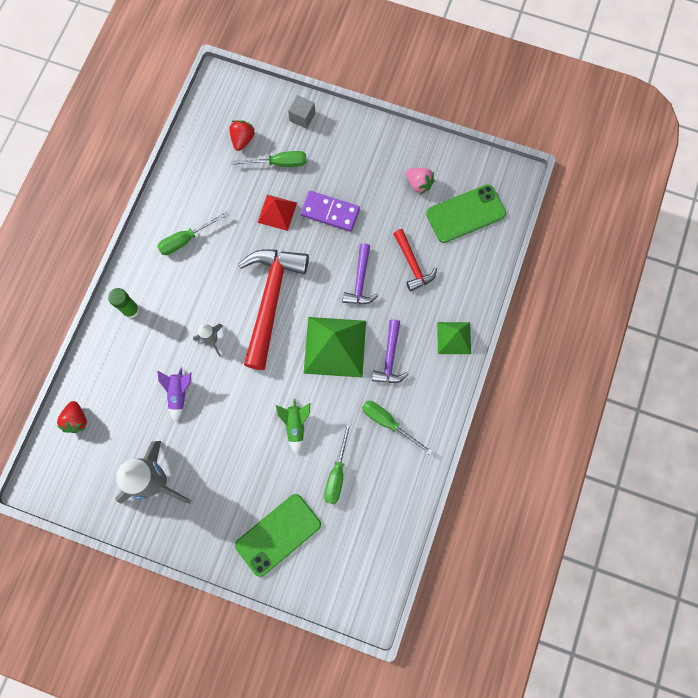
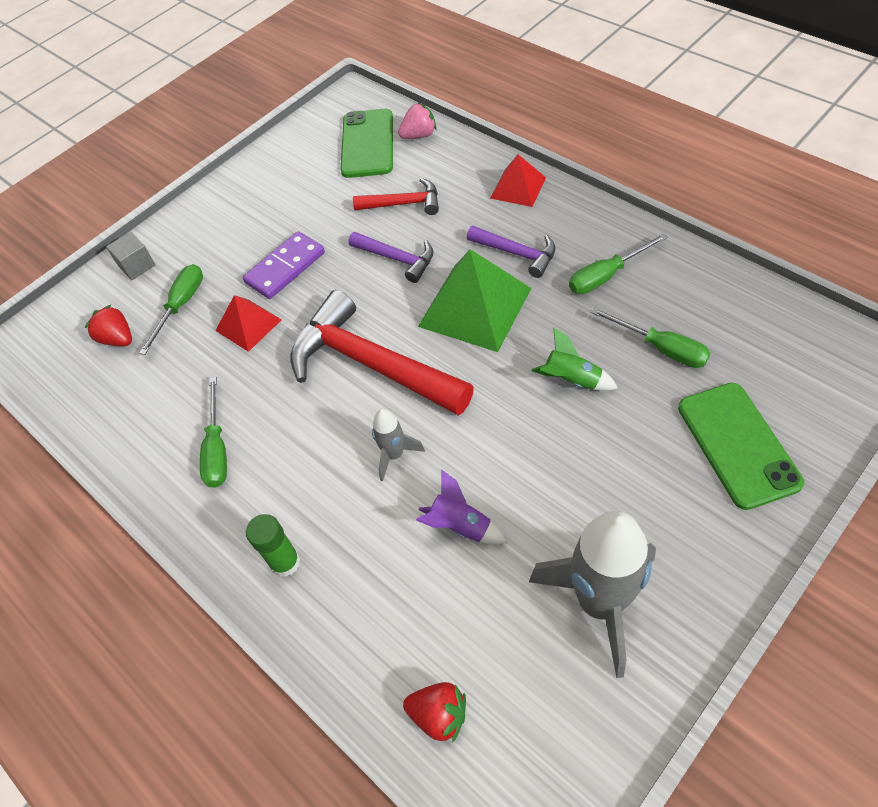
camera: 60 degrees left, 20 degrees down
(419, 184) = (304, 175): pink strawberry -> pink strawberry (419, 135)
(454, 338) = (518, 187): green pyramid -> red pyramid

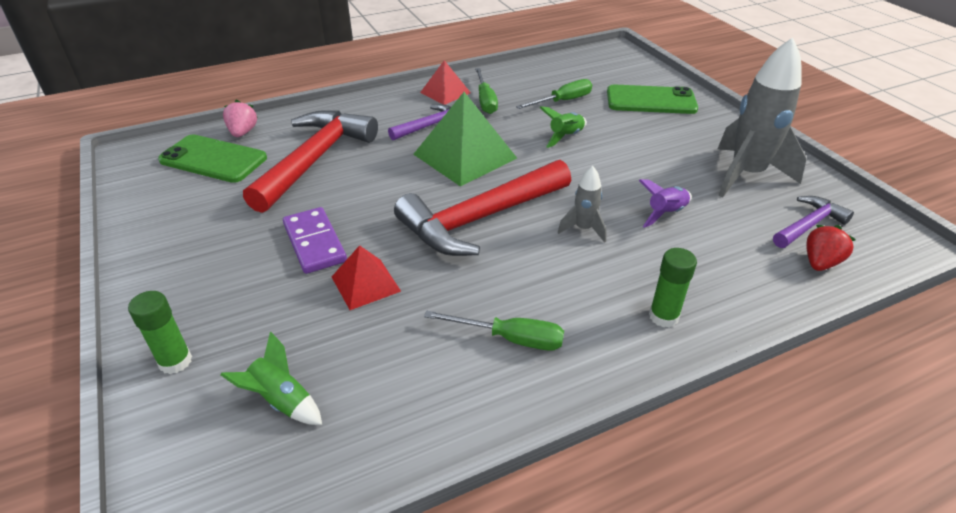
camera: 75 degrees left, 15 degrees down
(118, 339) = (281, 401): red strawberry -> green rocket
(137, 266) = (175, 361): grey cube -> green glue stick
(181, 306) = (286, 331): green screwdriver -> none
(397, 259) = (375, 178): purple hammer -> purple hammer (809, 225)
(404, 203) = (315, 159): red hammer -> red hammer, size x1.94
(518, 187) = (363, 108): red pyramid -> red pyramid (445, 92)

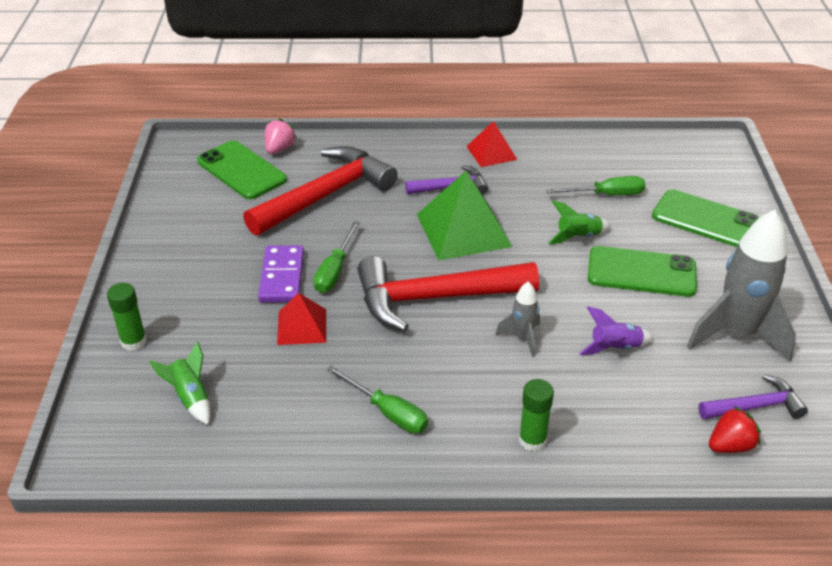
camera: 25 degrees right, 0 degrees up
(485, 101) = (525, 173): green screwdriver -> green screwdriver (335, 270)
(636, 150) = (641, 272): none -> green phone

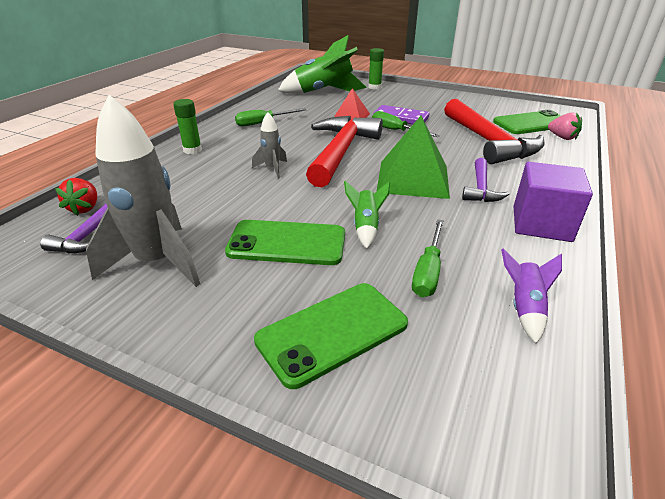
camera: 115 degrees right, 5 degrees down
(190, 397) = (324, 92): green rocket -> green rocket, size x2.08
(491, 152) = (541, 224): red pyramid -> purple cube
(615, 348) = (221, 198): purple rocket -> purple rocket (524, 308)
(641, 272) = (287, 243): green phone -> green phone turned 60 degrees clockwise

